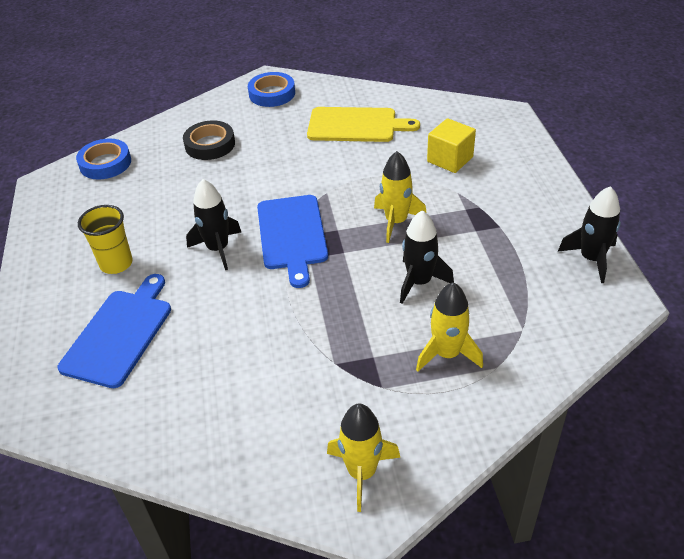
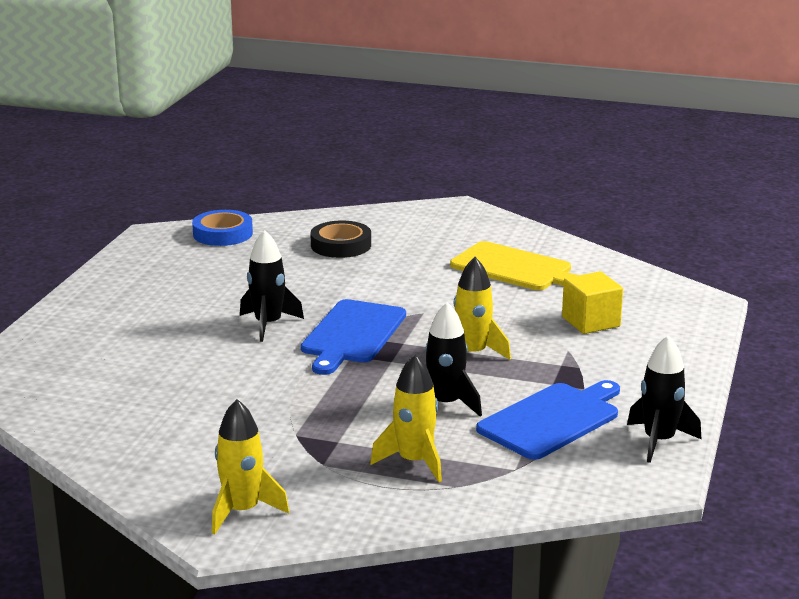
camera: 25 degrees right, 20 degrees down
(116, 264) = (162, 309): yellow cup -> none
(119, 334) = (119, 357): blue cutting board -> blue cutting board (552, 419)
(272, 94) = (450, 221): blue tape -> none

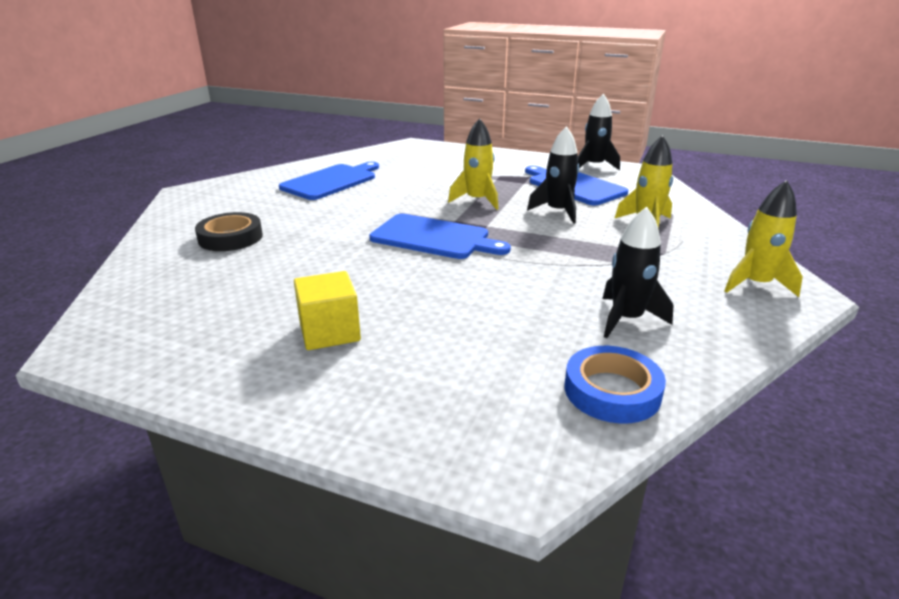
camera: 85 degrees left, 5 degrees up
(223, 234) = (135, 298): blue tape -> blue tape (612, 391)
(268, 324) = (402, 273): black rocket -> black rocket (626, 319)
(515, 268) = (331, 181): yellow cutting board -> blue cutting board
(591, 322) = (432, 168): yellow cube -> yellow cube (329, 332)

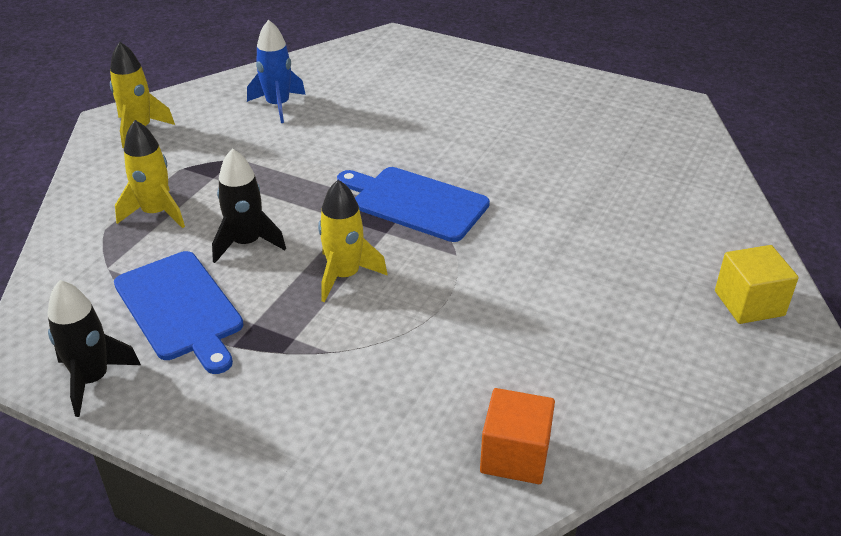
camera: 175 degrees left, 10 degrees up
(230, 237) = (650, 215): black tape -> none
(329, 332) = (505, 106): yellow cube -> yellow cube (749, 303)
(331, 181) = (573, 348): blue cutting board -> none
(373, 157) = (515, 455): none -> orange cube
(612, 391) = (324, 65): blue tape -> none
(626, 319) = (278, 105): black rocket -> blue rocket

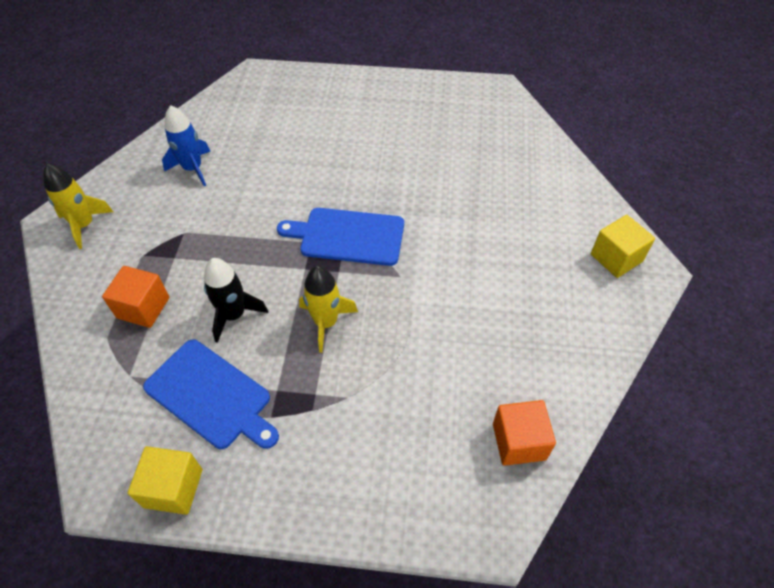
camera: 20 degrees left, 15 degrees up
(92, 379) = (173, 488): black rocket -> yellow cube
(156, 213) = (143, 307): yellow rocket -> orange cube

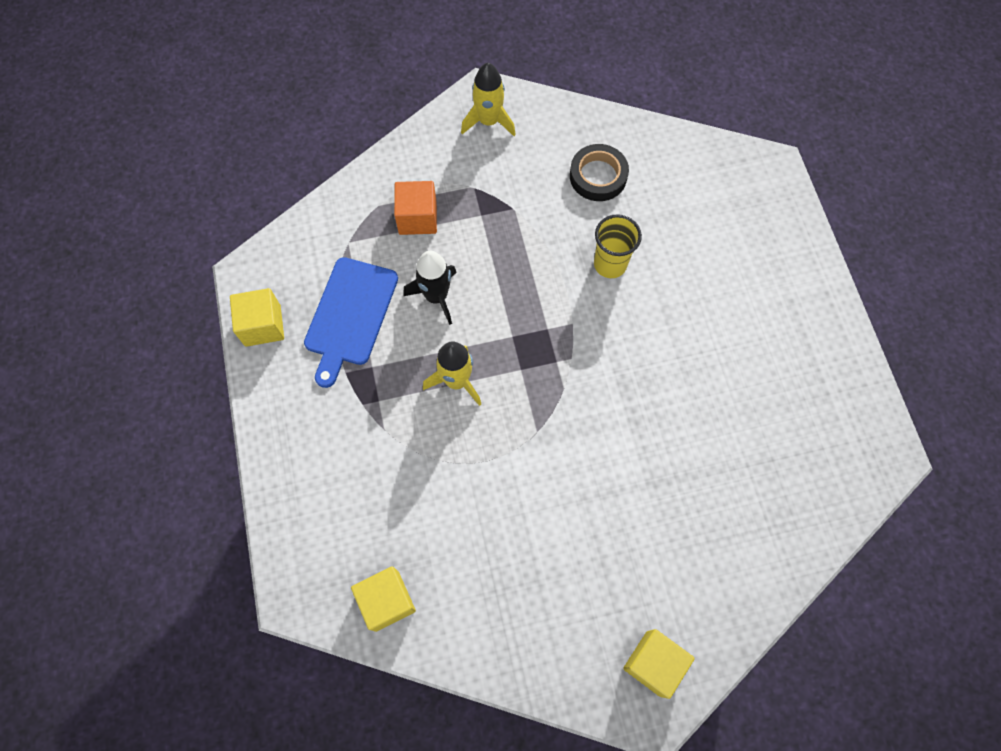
camera: 70 degrees right, 15 degrees up
(193, 169) = (598, 176): blue rocket -> black tape
(276, 185) = (610, 264): none -> yellow cup
(348, 236) = (569, 362): blue cutting board -> none
(519, 441) = (386, 601): orange cube -> yellow cube

